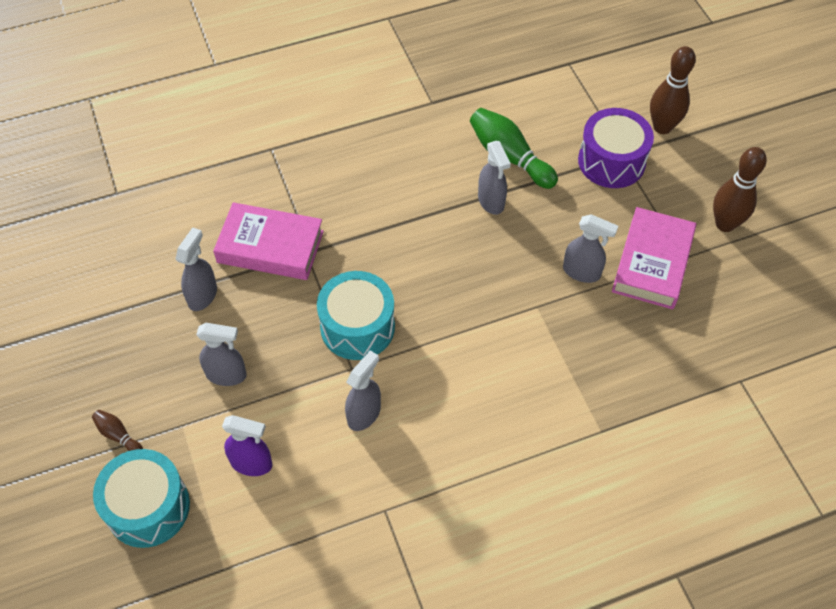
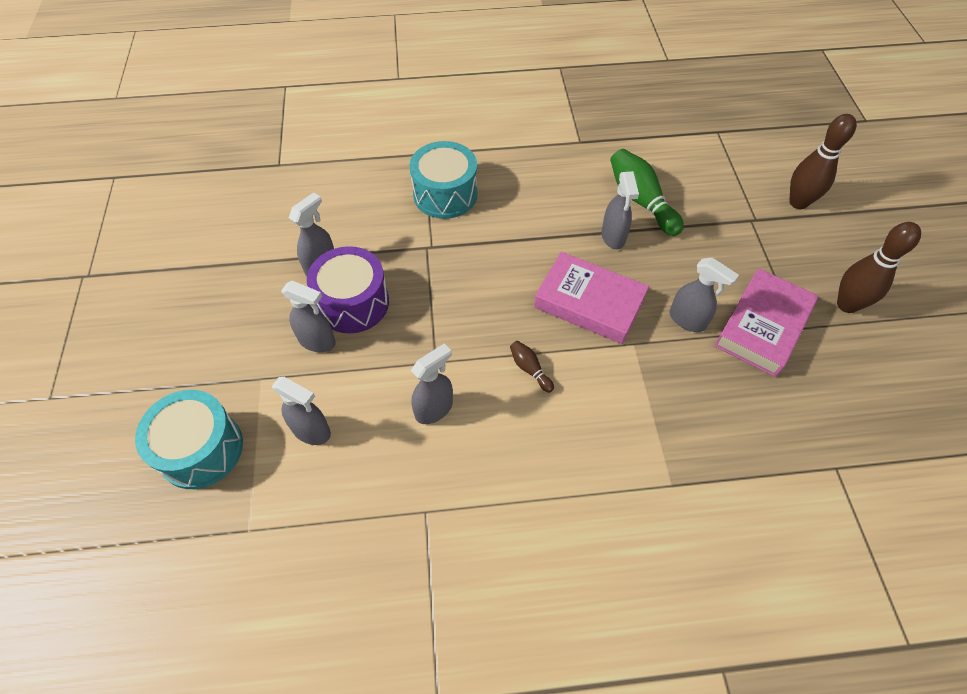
camera: 15 degrees right, 0 degrees up
(118, 435) = (200, 374): brown bowling pin -> brown bowling pin (530, 369)
(252, 463) = (311, 431): purple spray bottle -> grey spray bottle
(270, 246) = (396, 235): pink book -> pink book (589, 303)
(357, 327) = (453, 324): turquoise drum -> turquoise drum (445, 194)
(611, 161) = (740, 223): purple drum -> purple drum (353, 303)

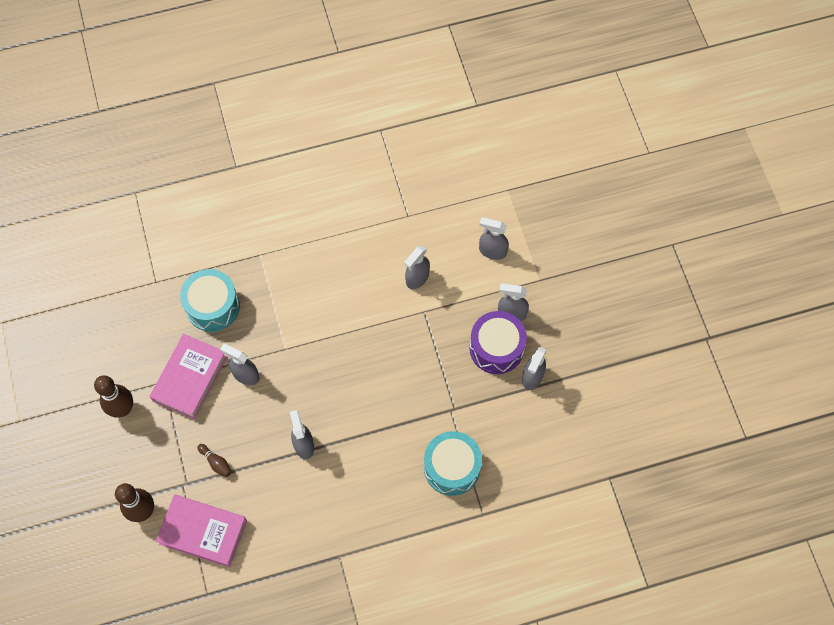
camera: 170 degrees right, 10 degrees up
(201, 449) = (557, 229): turquoise drum -> turquoise drum (213, 306)
(530, 369) = (357, 316): brown bowling pin -> brown bowling pin (216, 462)
(589, 303) = (319, 378): pink book -> pink book (203, 532)
(641, 201) = (281, 489): green bowling pin -> none

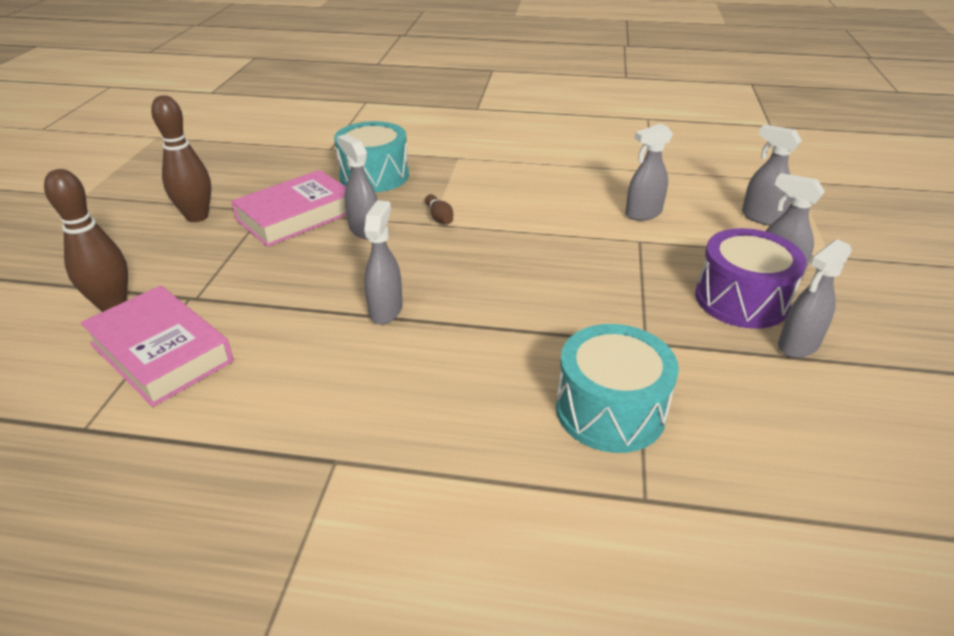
camera: 25 degrees right, 30 degrees down
(216, 462) = (253, 290): brown bowling pin -> brown bowling pin (439, 217)

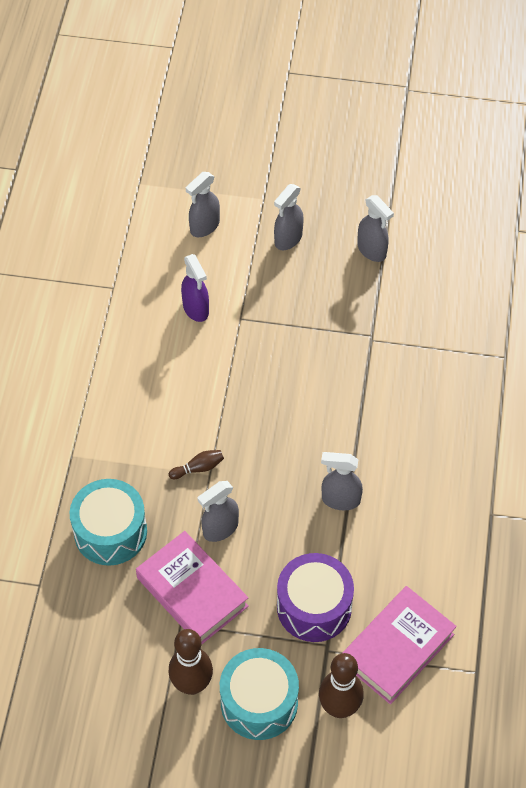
camera: 90 degrees left, 20 degrees up
(610, 410) = (439, 364): turquoise drum -> turquoise drum (259, 702)
(643, 214) = (196, 309): grey spray bottle -> purple spray bottle
(741, 299) = (321, 269): purple drum -> purple drum (314, 607)

